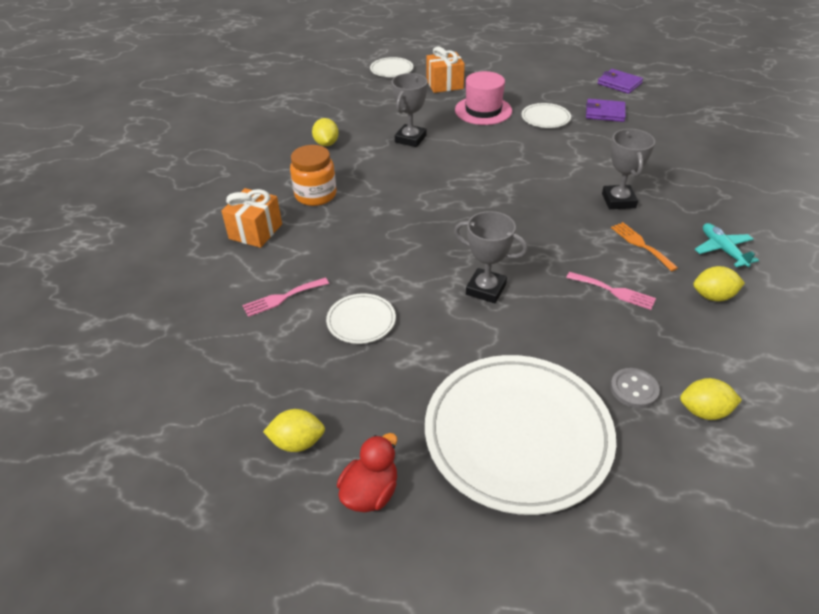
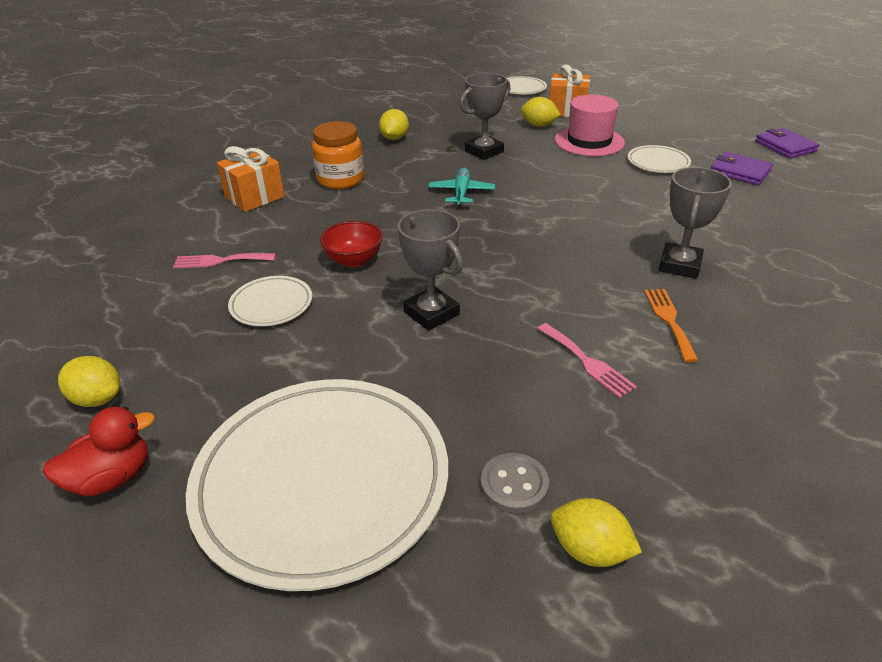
camera: 25 degrees right, 5 degrees down
(391, 264) = (354, 260): none -> red bowl
(713, 296) = (724, 410): yellow lemon -> yellow lemon (538, 125)
(722, 250) = (785, 358): turquoise plane -> turquoise plane (461, 192)

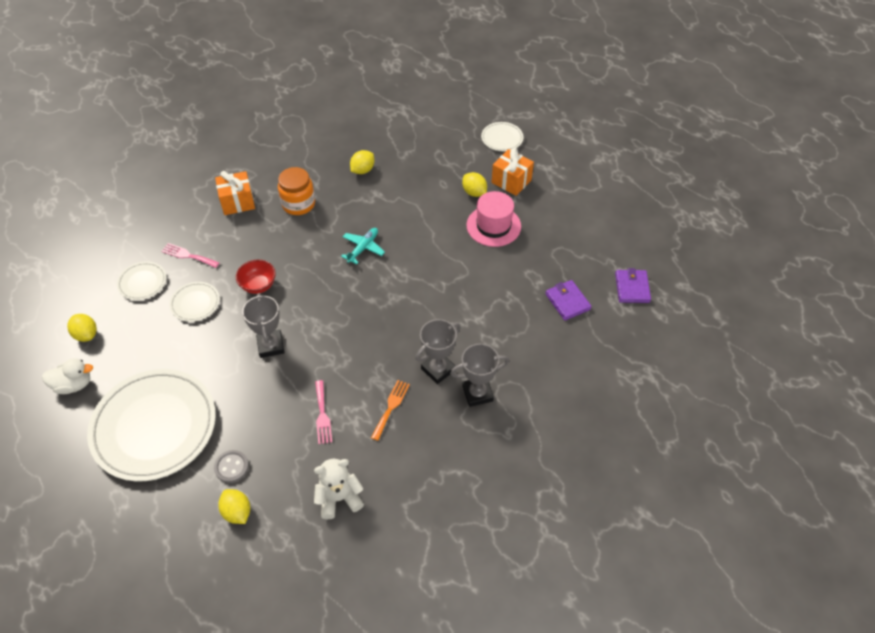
camera: 25 degrees right, 15 degrees up
(112, 478) = (73, 385): red duck -> white duck
(484, 151) = (411, 209): grey trophy -> grey trophy (477, 393)
(658, 162) = (519, 269): white plate -> white plate (142, 282)
(728, 454) = (339, 498): none -> white teddy bear

